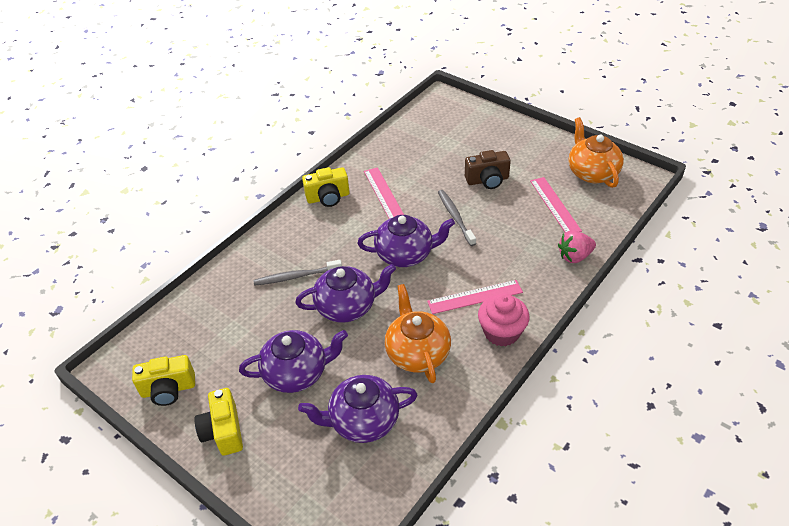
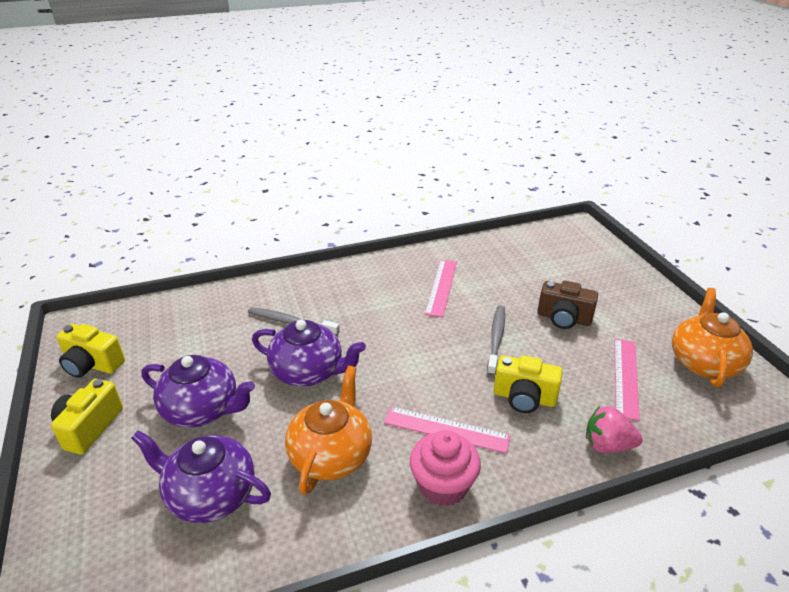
camera: 30 degrees right, 10 degrees down
(328, 197) = (386, 268): yellow camera -> yellow camera (524, 398)
(405, 254) = (411, 350): purple teapot -> none

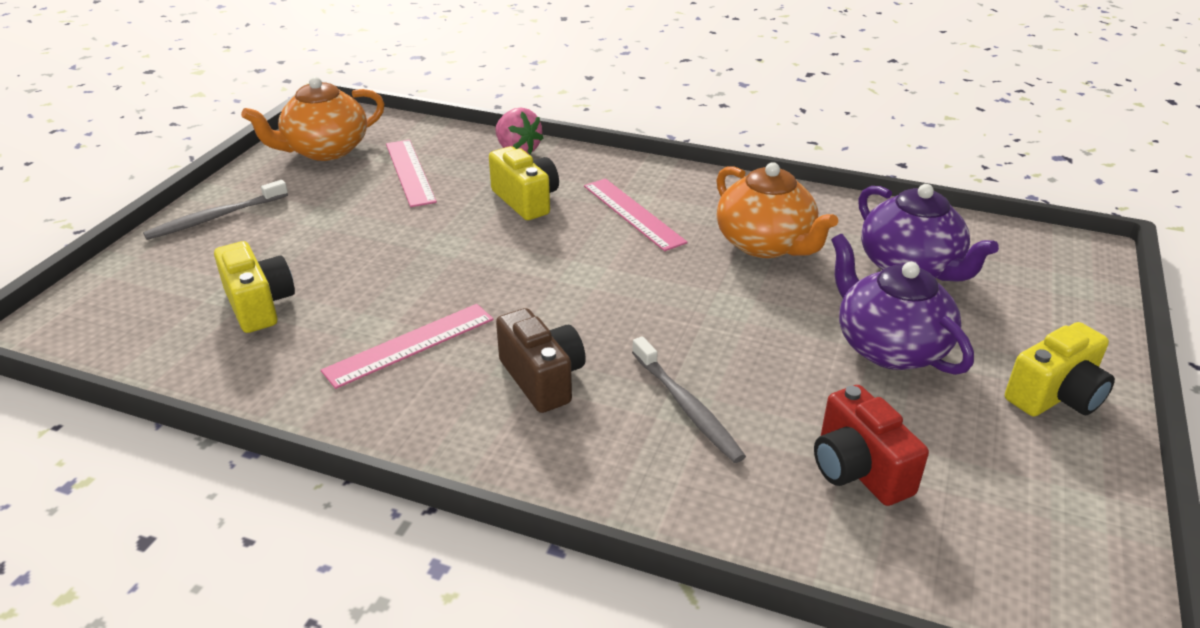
camera: 140 degrees left, 0 degrees up
(92, 365) = (1057, 500): yellow camera -> yellow camera (259, 305)
(194, 334) = (858, 470): none -> red camera
(308, 372) = (722, 326): purple teapot -> none
(331, 455) = (765, 244): orange teapot -> orange teapot turned 90 degrees counterclockwise
(443, 485) = (685, 187): pink cupcake -> none
(496, 338) = (459, 254): grey toothbrush -> grey toothbrush (215, 218)
(563, 318) = (352, 235): brown camera -> brown camera (542, 378)
(625, 377) = (410, 172): pink ruler -> pink ruler turned 75 degrees counterclockwise

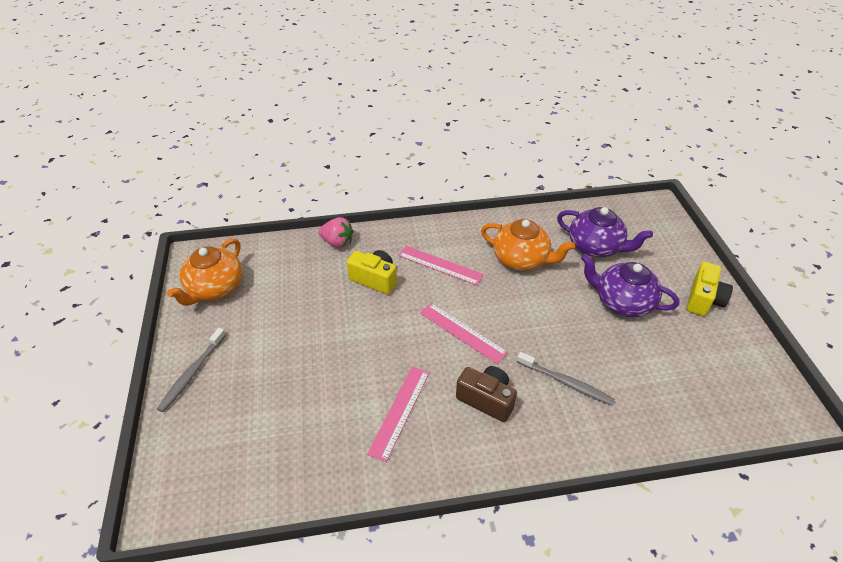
camera: 30 degrees left, 10 degrees up
(259, 305) = (286, 426): yellow camera -> none
(410, 172) = (287, 285): pink ruler -> pink ruler (462, 332)
(858, 470) = (661, 381): red camera -> none

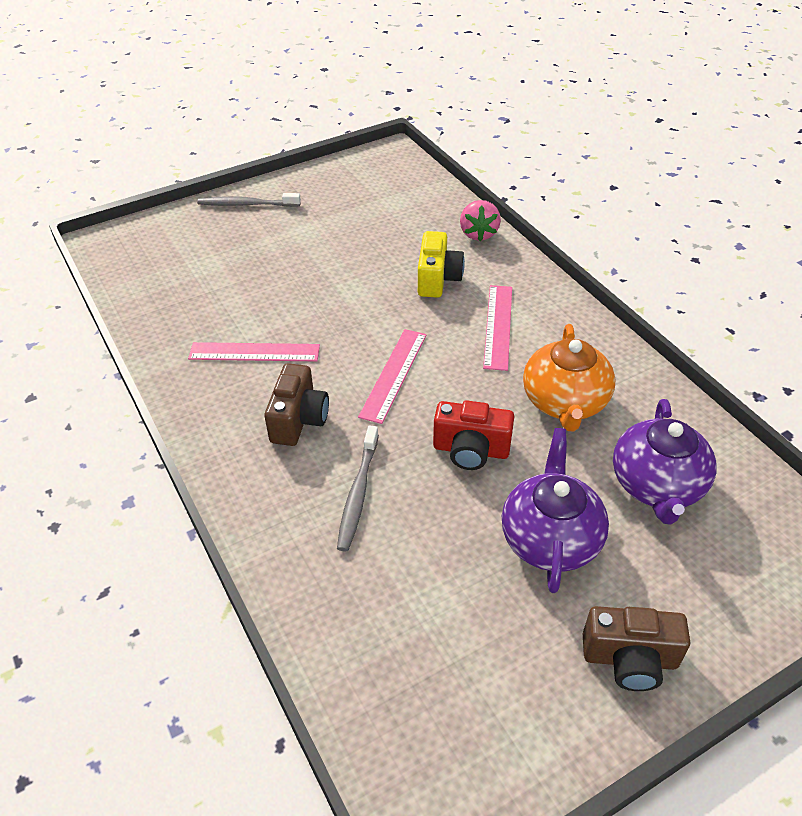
camera: 70 degrees right, 0 degrees up
(215, 288) = (357, 179): orange teapot -> none
(546, 314) = (471, 450): none -> red camera
(703, 299) = (629, 659): yellow camera -> brown camera

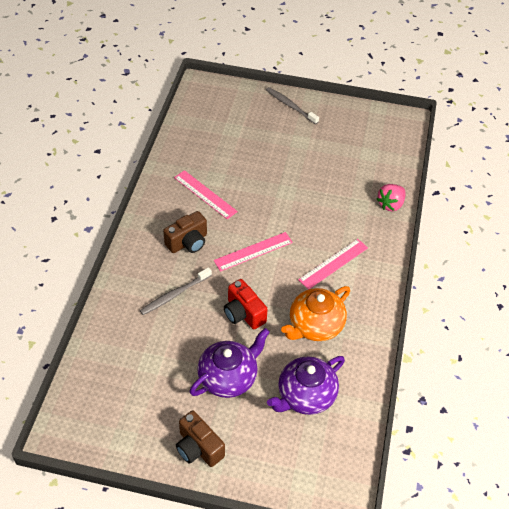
camera: 40 degrees right, 5 degrees up
(437, 279) = (335, 216): yellow camera -> none

